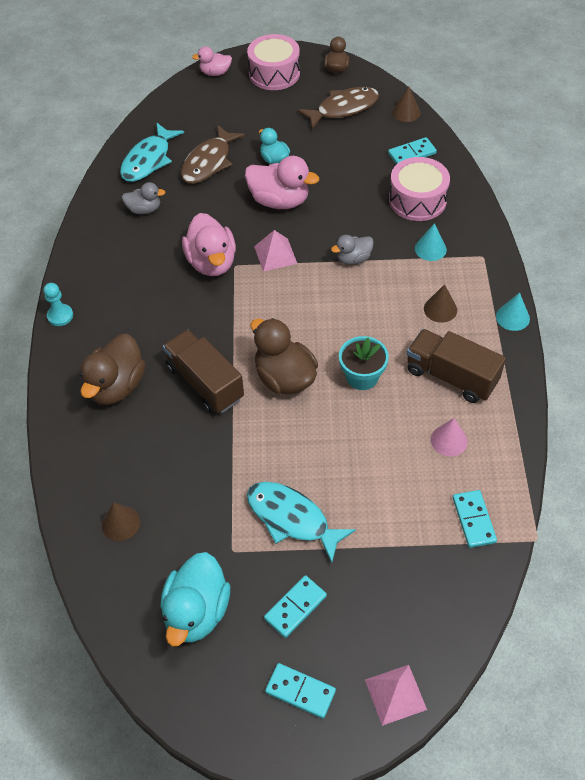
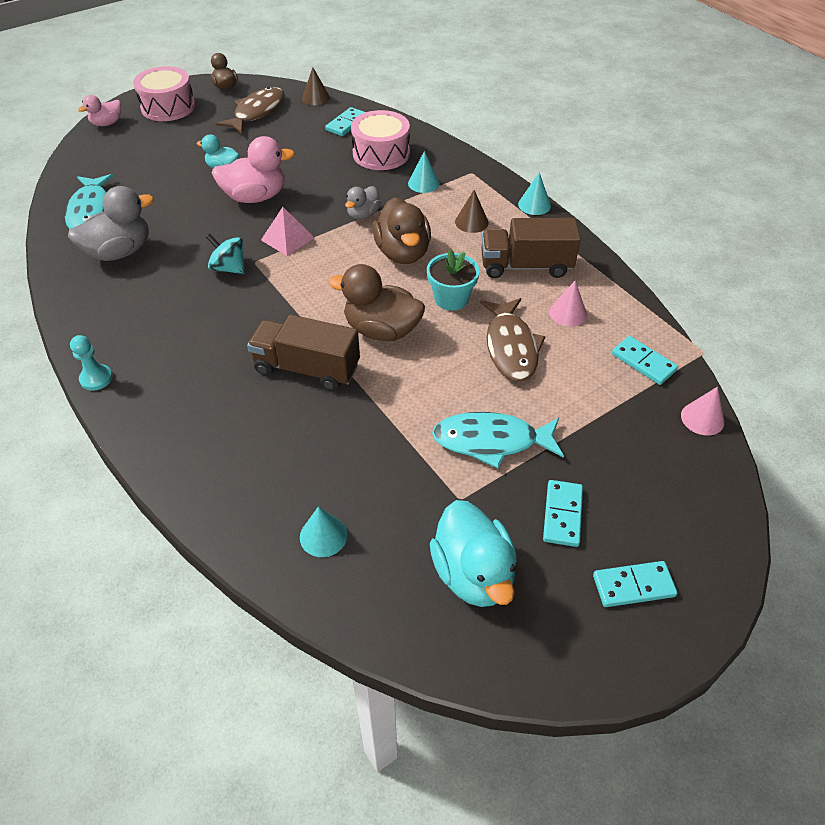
camera: 35 degrees left, 5 degrees down
(116, 386) = (214, 413): brown duck -> brown duck (403, 253)
(121, 523) = (323, 536): brown cone -> turquoise cone
(144, 209) = (120, 252): grey duck -> grey duck, size x1.75
(208, 162) = (158, 192): brown fish -> brown fish (511, 347)
(212, 262) = (229, 268): pink duck -> turquoise spinning top
(395, 694) = (714, 536): pink pyramid -> none
(478, 597) = (702, 418): none -> pink cone

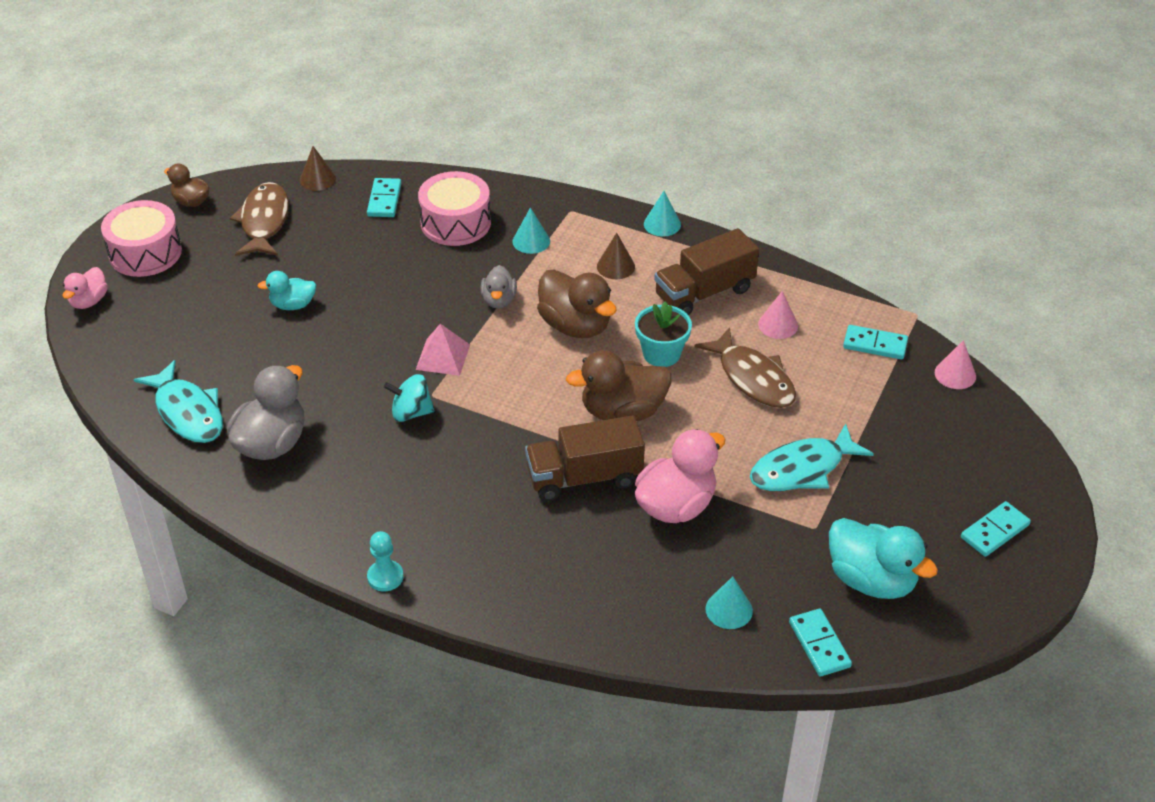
camera: 30 degrees left, 5 degrees down
(255, 197) = (363, 324): pink duck -> pink duck (676, 506)
(562, 514) = (904, 503): turquoise domino -> turquoise domino (819, 644)

